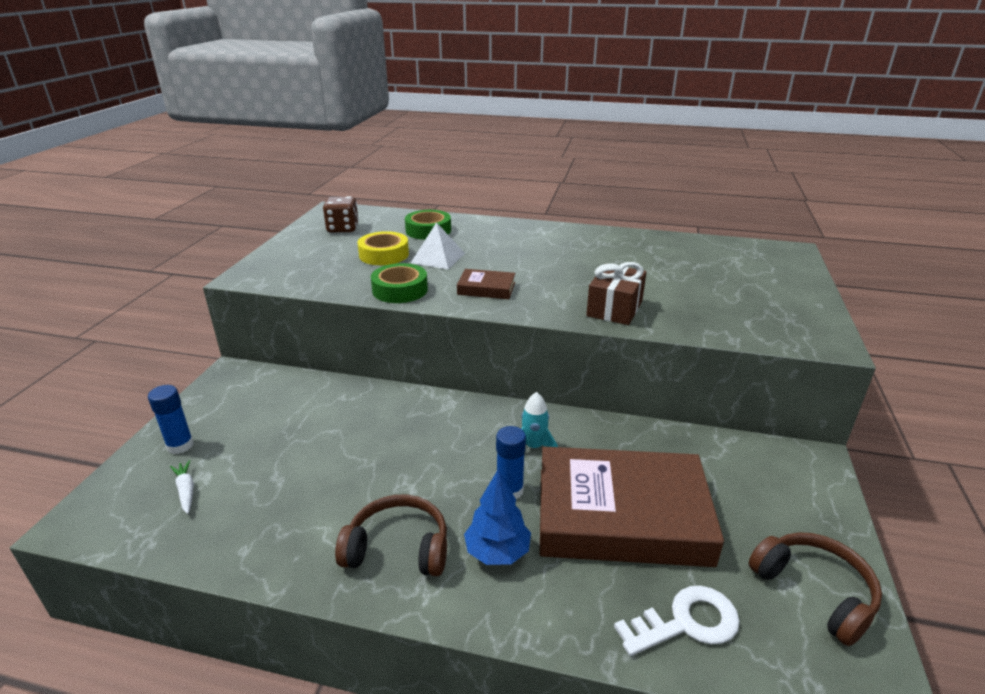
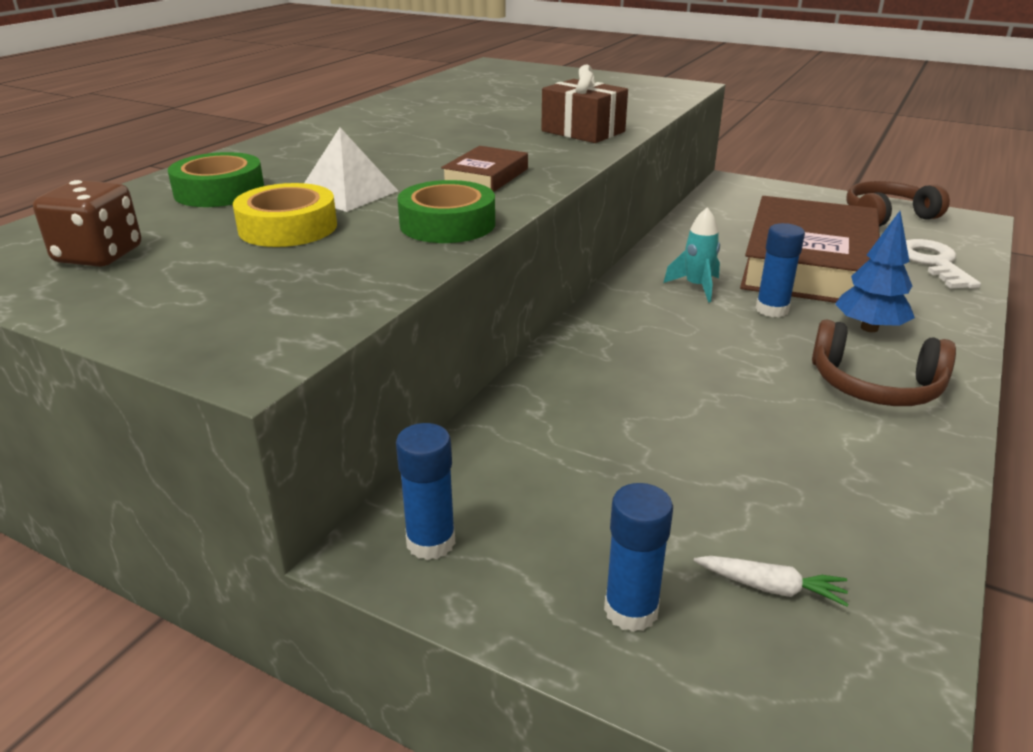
camera: 75 degrees left, 0 degrees up
(186, 491) = (770, 587): white carrot -> white carrot turned 150 degrees counterclockwise
(234, 384) = (431, 542): none -> blue glue stick
(398, 548) = (875, 385): brown headphones -> brown headphones turned 90 degrees counterclockwise

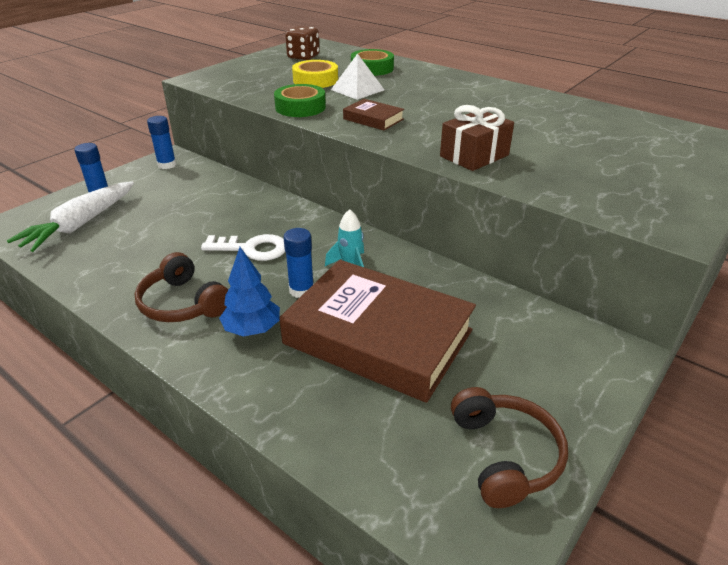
camera: 100 degrees right, 5 degrees up
(770, 587) = (80, 225): white carrot -> white carrot, size x2.30
(875, 385) = (183, 303): brown headphones -> brown headphones turned 75 degrees counterclockwise
(933, 262) = (358, 432): white key -> white key (252, 249)

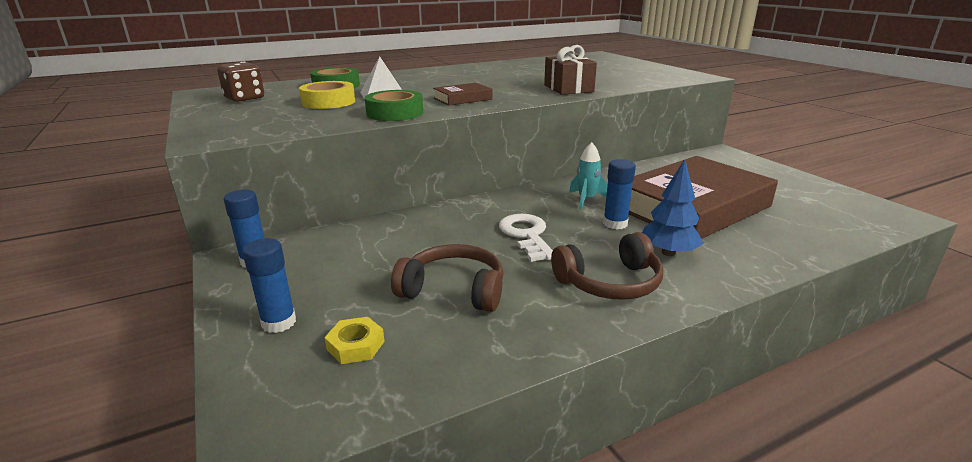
camera: 65 degrees left, 10 degrees down
(80, 225) = (355, 345): white carrot -> yellow nut
(252, 249) = (526, 235): white key -> white key turned 45 degrees counterclockwise
(504, 455) = (818, 196): brown headphones -> brown headphones (453, 290)

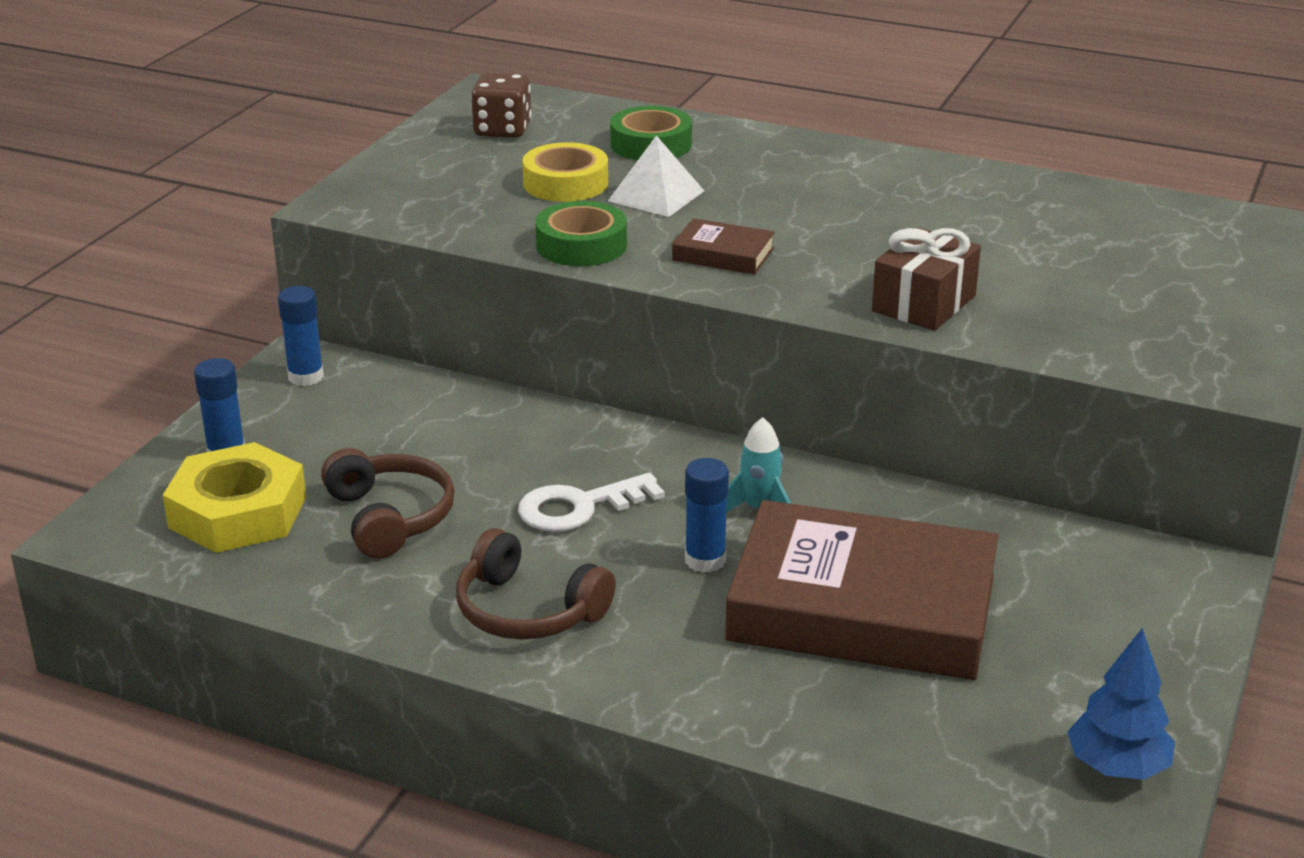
camera: 50 degrees right, 5 degrees up
(355, 345) = (238, 512): yellow nut -> yellow nut, size x2.17
(526, 235) = (579, 507): white key -> white key turned 150 degrees counterclockwise
(668, 252) = (667, 629): blue tree -> blue tree (1117, 767)

